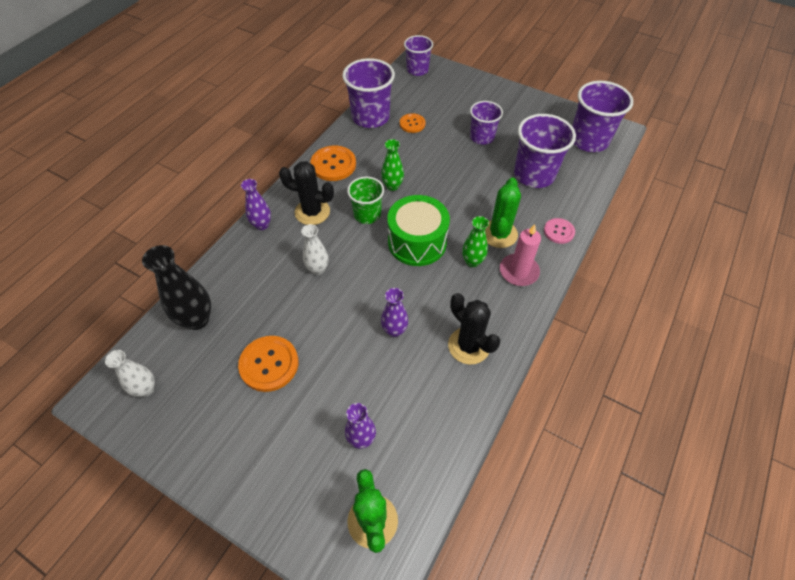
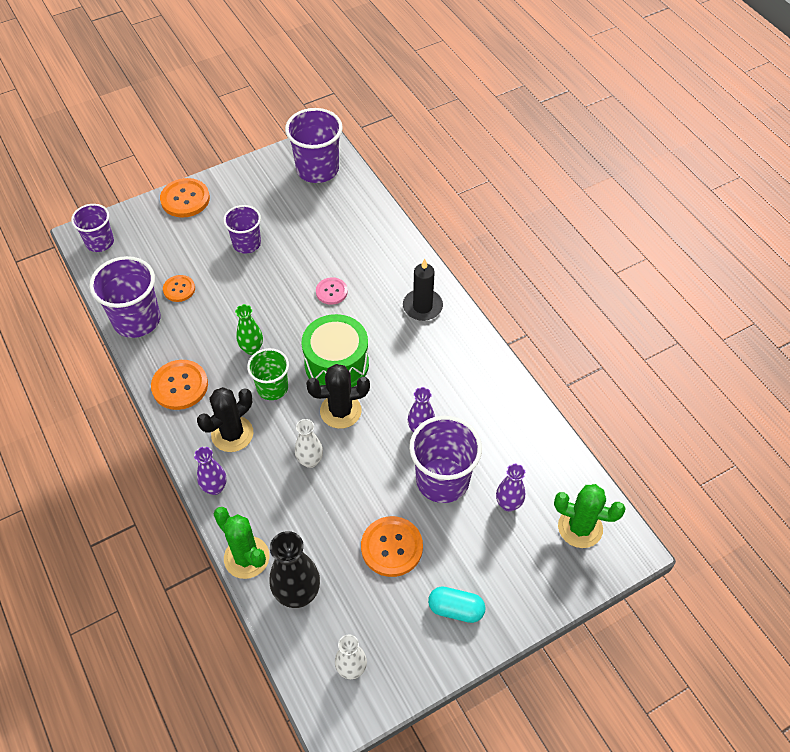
camera: 60 degrees left, 0 degrees up
(232, 444) = (456, 609): none -> turquoise capsule
(468, 346) = (471, 383): black cactus -> black cactus (340, 411)
(472, 261) = (389, 333): green vase -> none
(490, 88) = (185, 199): none -> orange button
(499, 234) = (373, 297): green cactus -> green cactus (246, 557)
(518, 271) = (422, 306): pink candle -> black candle
(534, 174) = (326, 232): purple cup -> purple cup (442, 480)
(559, 231) = (402, 254): pink button -> pink button (331, 292)

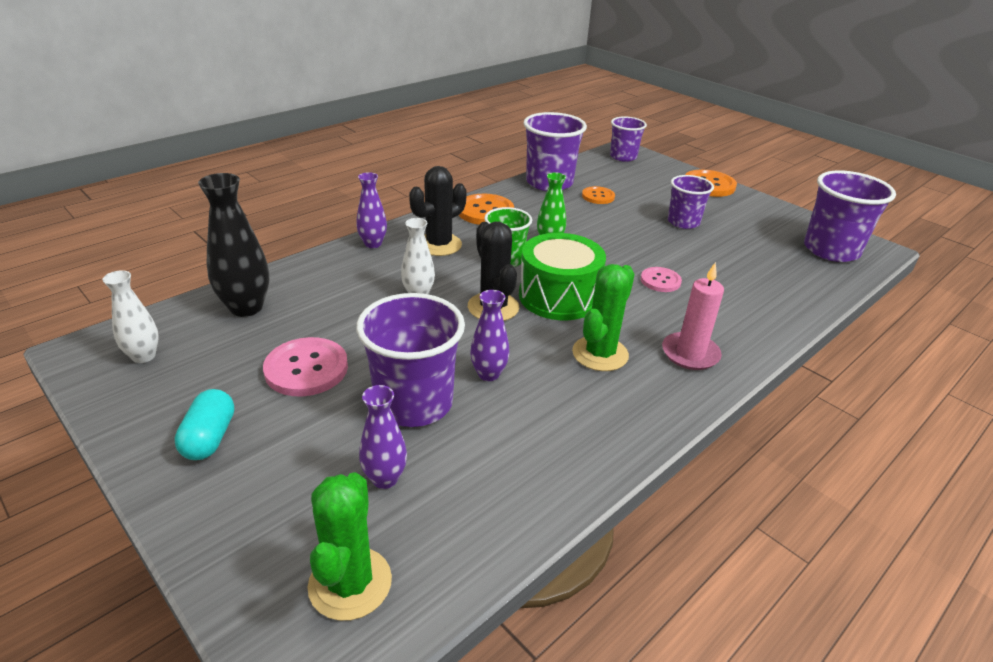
camera: 75 degrees right, 20 degrees down
(232, 434) = (439, 245): black cactus -> black cactus turned 75 degrees counterclockwise
(246, 557) = (292, 271): green cactus -> green cactus (600, 354)
(391, 547) = (306, 369): orange button -> pink button
(422, 306) = (690, 354): black candle -> pink candle

